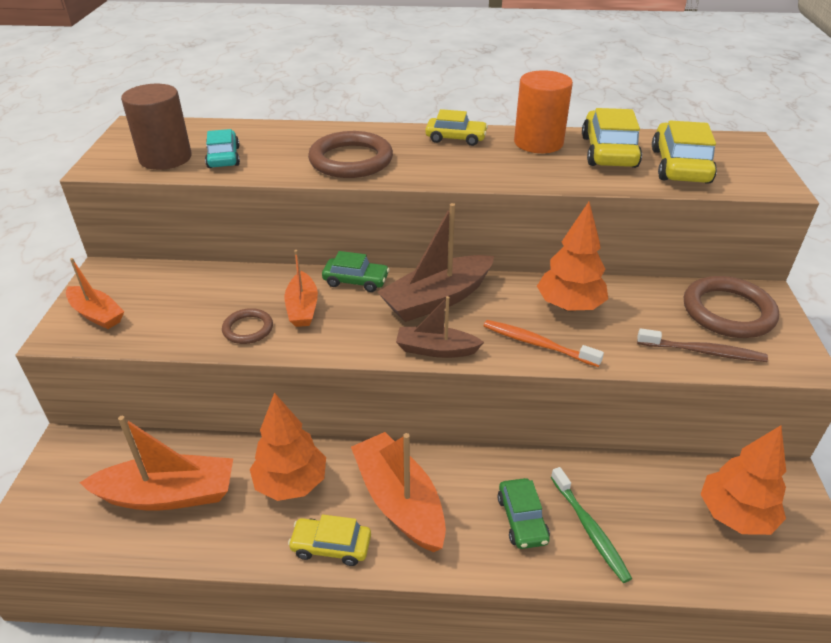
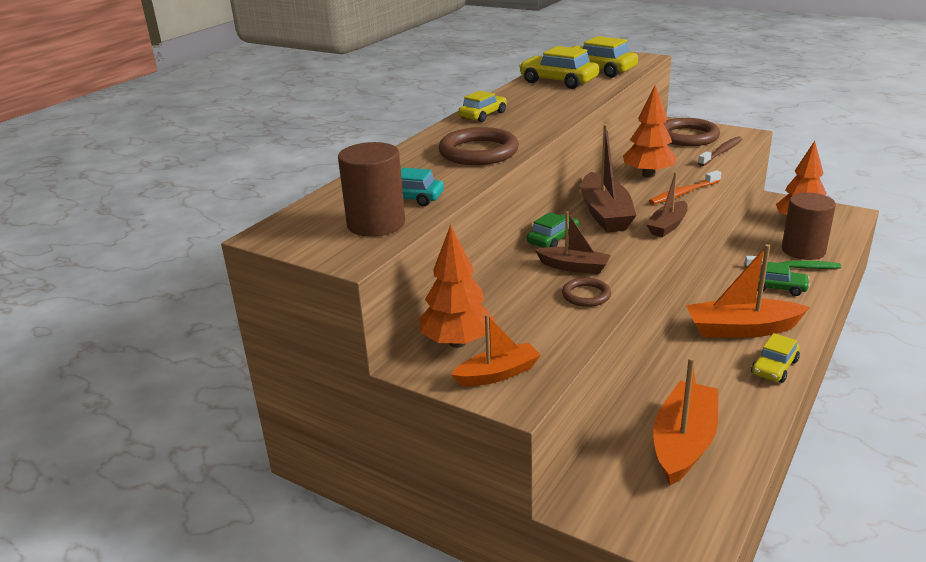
camera: 60 degrees left, 10 degrees down
(291, 483) = (700, 374): orange tree -> orange tree (457, 342)
(302, 308) = (574, 267): orange boat -> brown boat
(538, 142) = (522, 95): orange cylinder -> none
(649, 532) = (803, 250): none -> brown cylinder

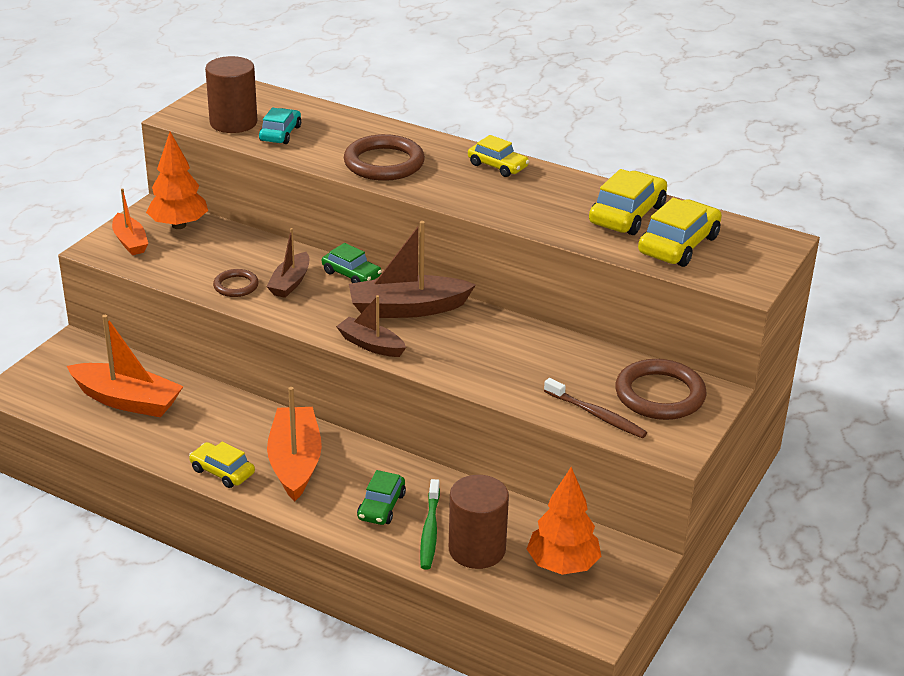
camera: 85 degrees right, 5 degrees up
(648, 175) = (517, 347): orange tree -> none
(683, 193) = (458, 366): orange toothbrush -> none

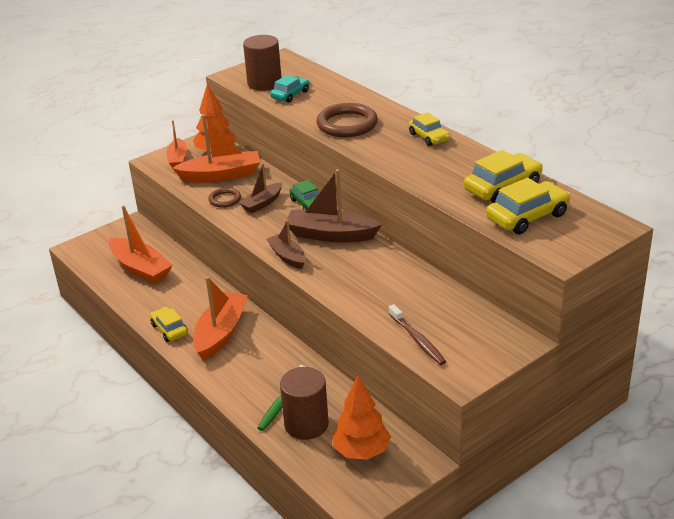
camera: 25 degrees right, 0 degrees up
(208, 255) = (221, 175): none -> orange boat
(381, 506) = (259, 377): green car -> none
(660, 395) = (477, 334): brown ring -> none

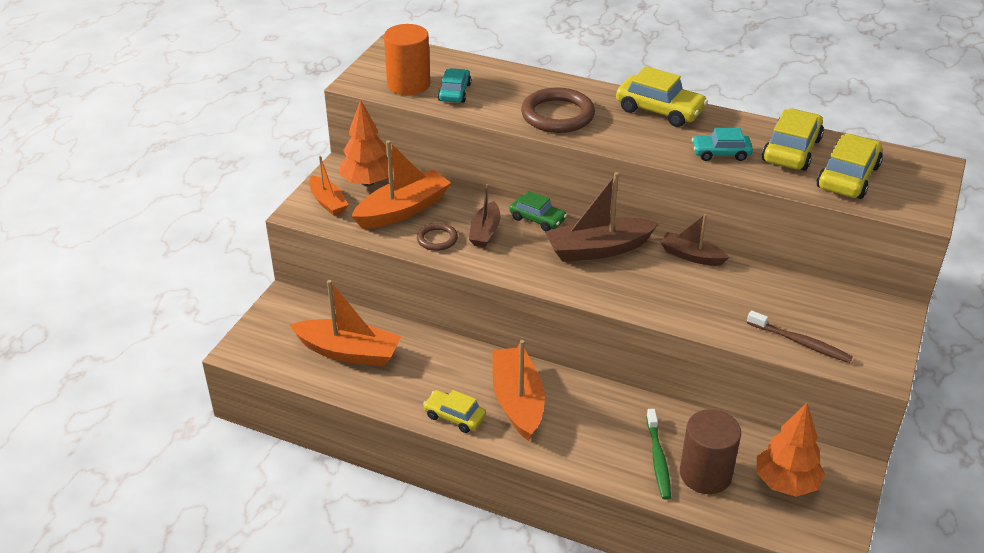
camera: 30 degrees left, 5 degrees up
(264, 83) = (408, 84): brown cylinder -> orange cylinder
(287, 257) = (577, 289): brown boat -> brown boat (691, 256)
(429, 137) = (659, 110): yellow car -> yellow car, size x1.57
(441, 176) = (720, 153): none -> turquoise car

